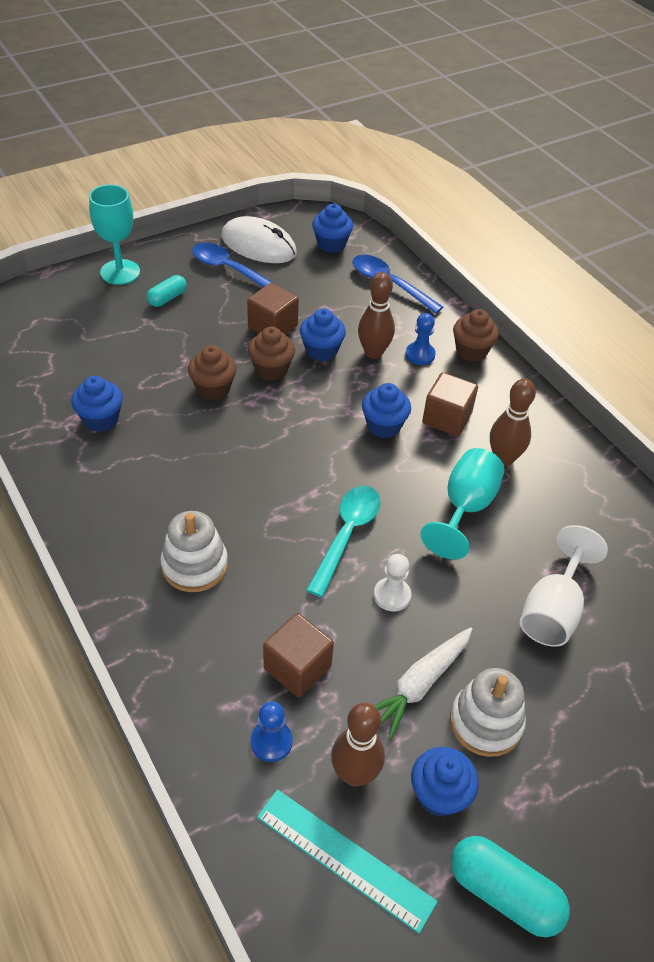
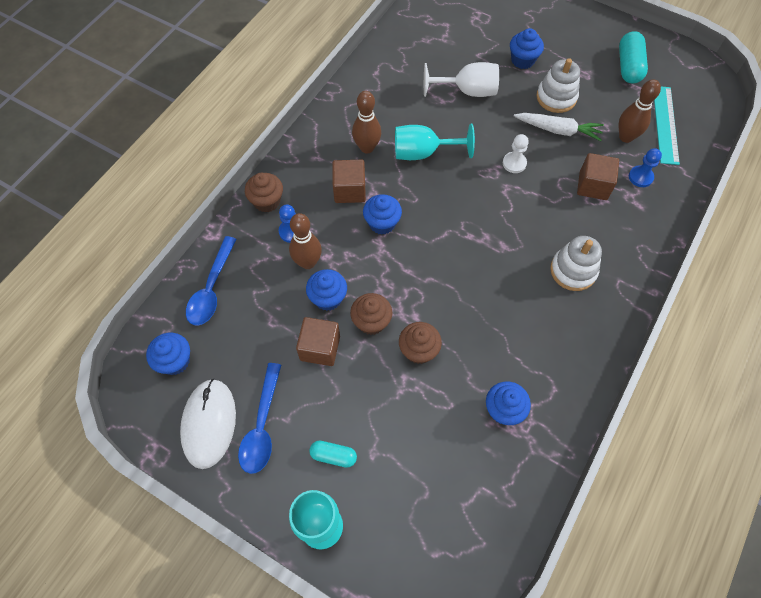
camera: 115 degrees left, 15 degrees up
(346, 535) = (489, 203): turquoise spoon -> none
(439, 794) = (607, 102): blue cupcake -> blue cupcake (522, 60)

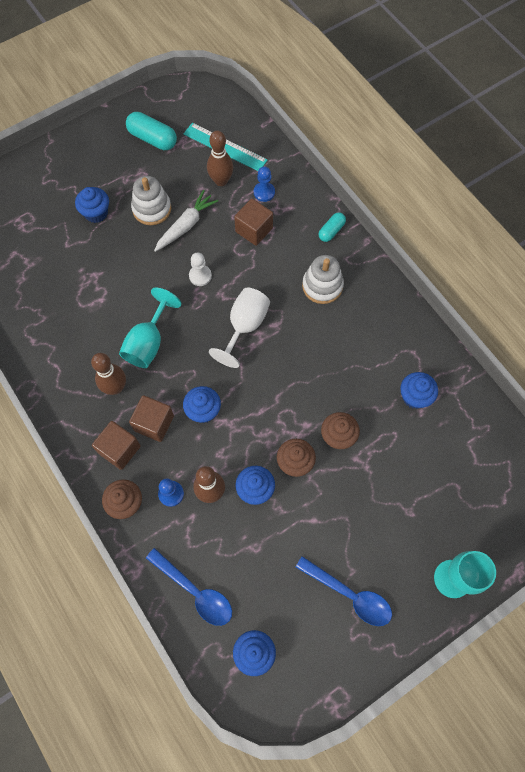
camera: 65 degrees left, 5 degrees up
(209, 423) = (328, 641): white mouse -> none
(320, 348) = (300, 516): brown cube -> brown cube (119, 449)
(333, 456) = (399, 545): turquoise capsule -> turquoise capsule (331, 231)
(467, 91) = (103, 274): white goblet -> white goblet (244, 326)

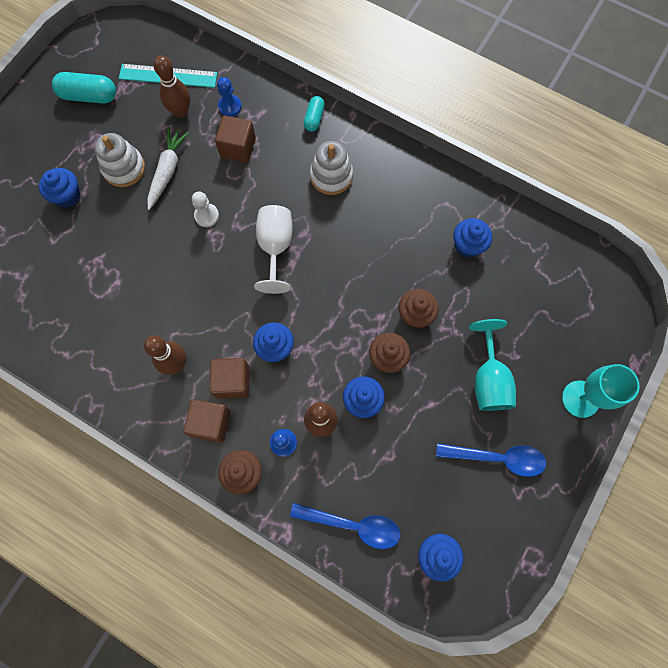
camera: 25 degrees left, 5 degrees up
(148, 343) = (187, 304): turquoise goblet -> turquoise goblet (488, 379)

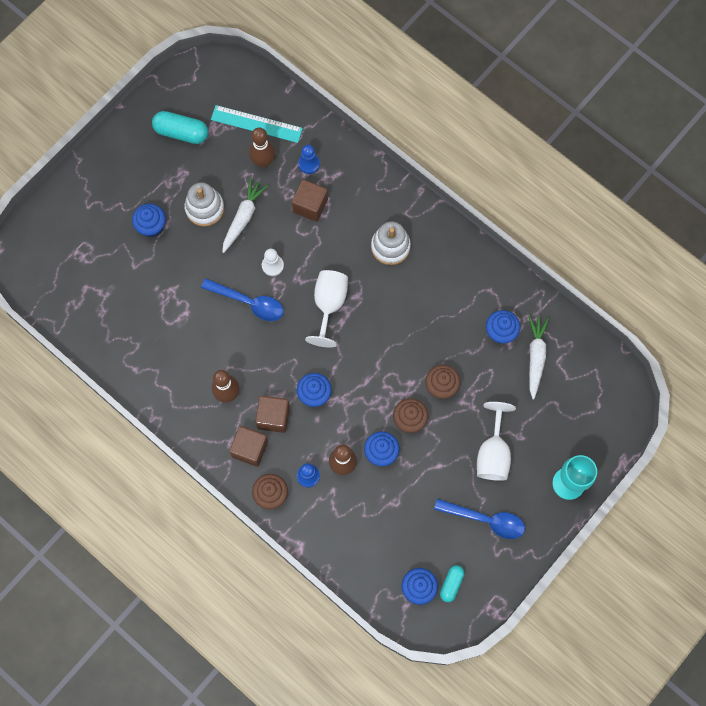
camera: 10 degrees right, 0 degrees up
(314, 118) = (384, 188): turquoise capsule -> turquoise capsule (451, 584)
(353, 525) = (354, 552): blue spoon -> blue spoon (249, 302)
(488, 379) = (493, 453): turquoise goblet -> white goblet
(511, 265) = (535, 357): none -> white carrot

